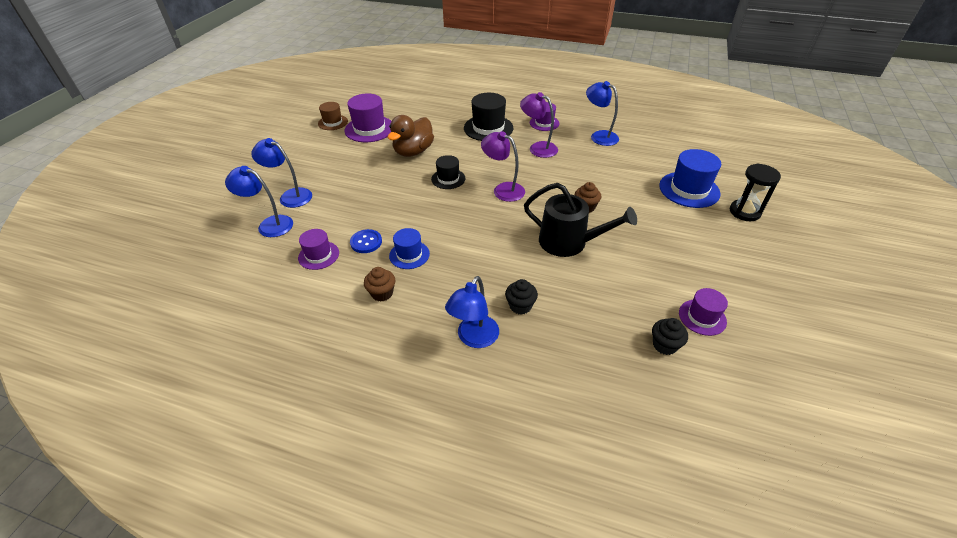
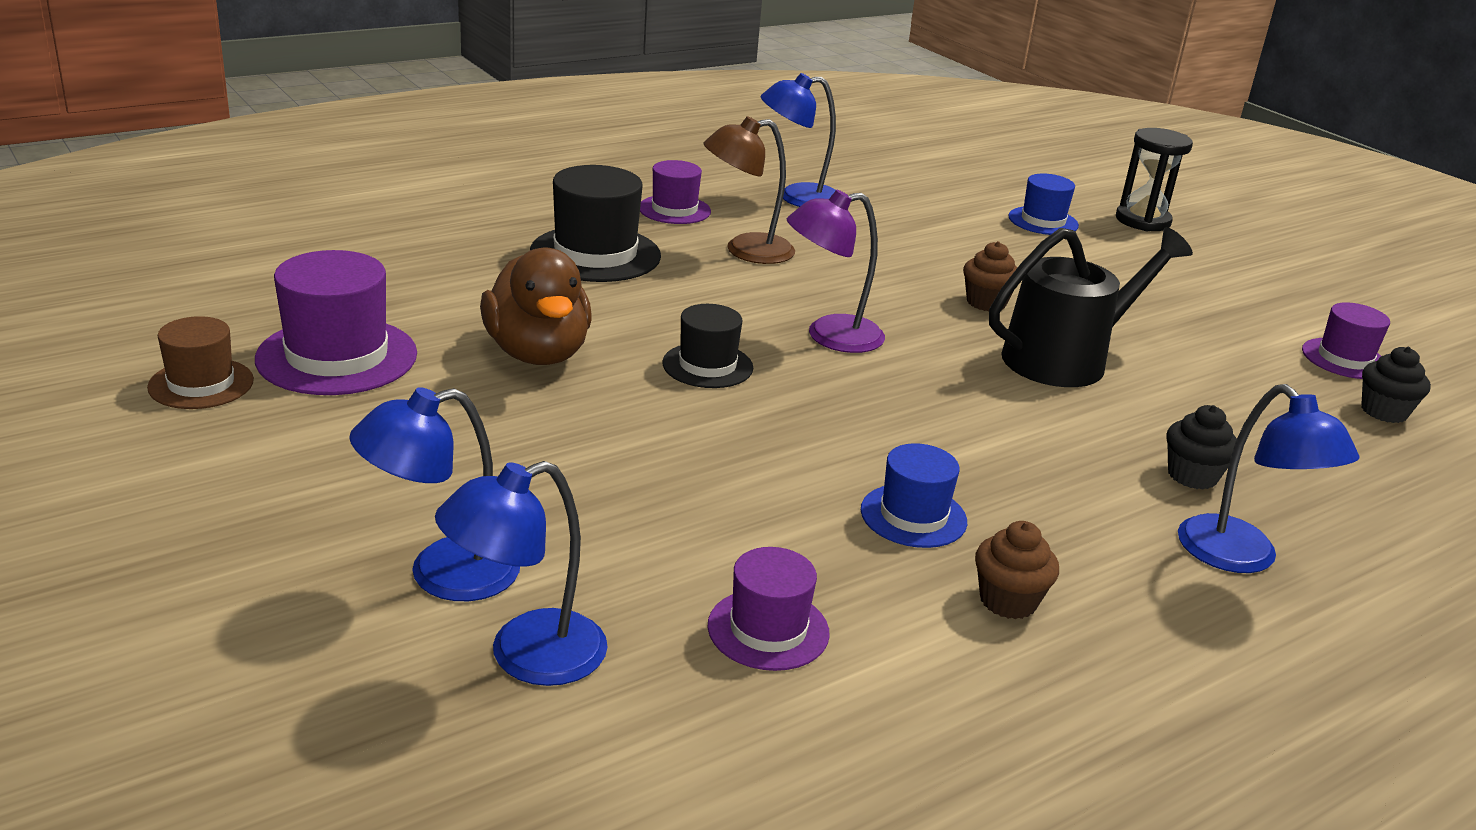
camera: 55 degrees left, 15 degrees down
(366, 242) = (801, 547): blue button -> none
(538, 148) = (746, 251): purple lamp -> brown lamp
(689, 189) = (1043, 221): blue hat -> blue hat, size x0.61

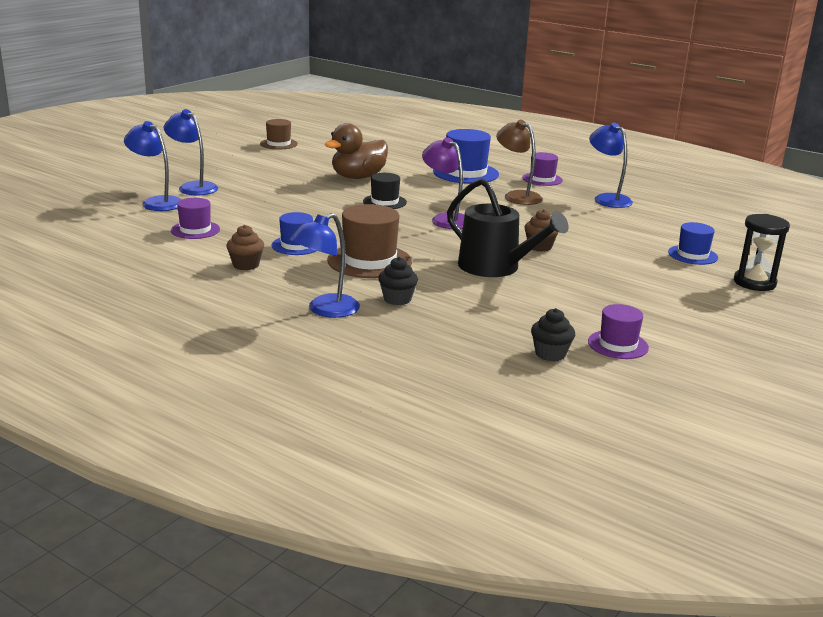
camera: 70 degrees right, 5 degrees down
(337, 356) = (318, 154): purple hat -> none
(595, 254) = (466, 173): black hat -> blue hat
(1015, 458) = (369, 261): none -> brown hat

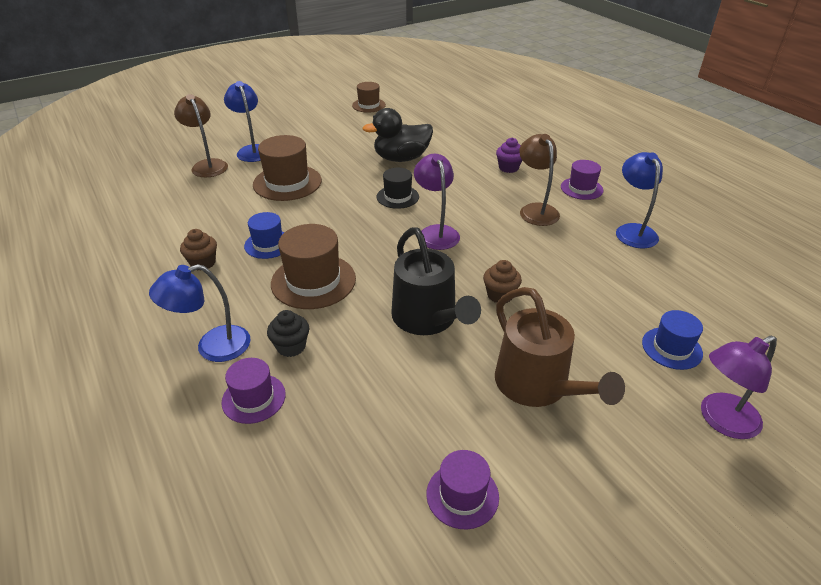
camera: 25 degrees right, 15 degrees up
(156, 202) = (207, 165): blue lamp -> brown lamp
(195, 230) = (205, 206): purple hat -> purple hat (253, 398)
(262, 205) = (287, 182): none -> brown hat
(358, 177) = (401, 158): brown duck -> black duck
(466, 173) = (508, 168): blue hat -> purple cupcake
(550, 354) = (372, 489): black cupcake -> none
(616, 287) = (537, 385): none -> brown watering can
(754, 283) = (721, 421): black hourglass -> purple lamp

